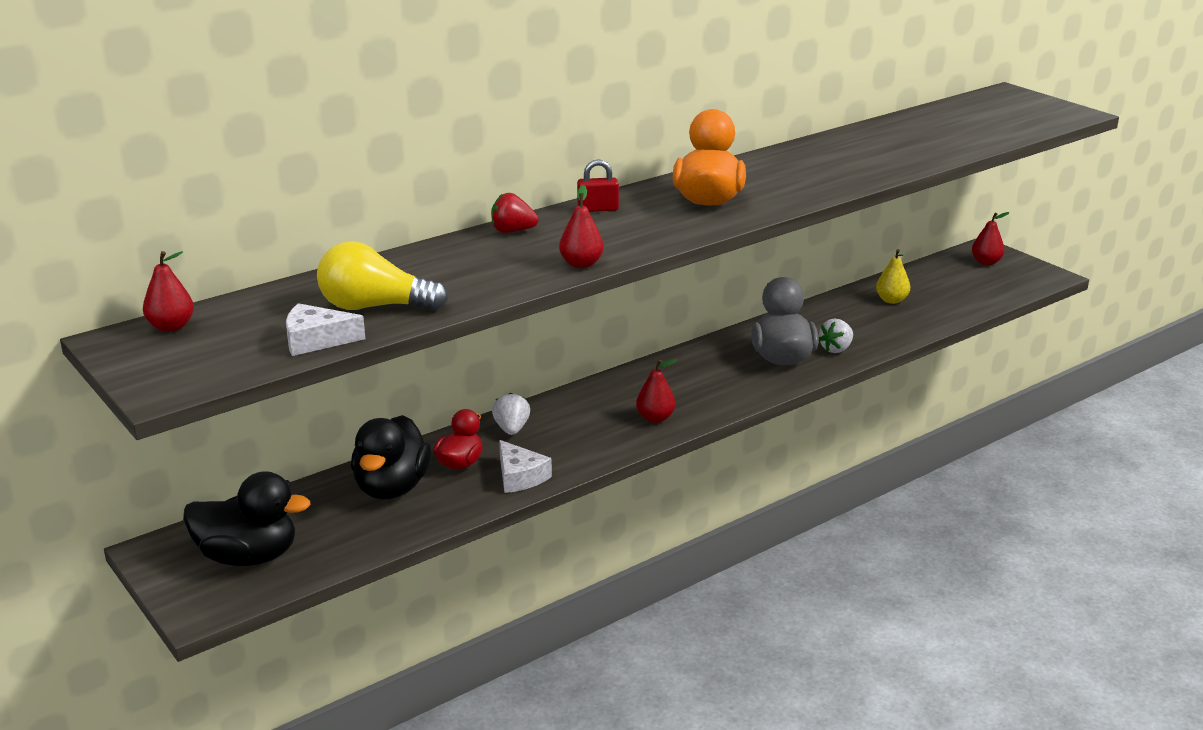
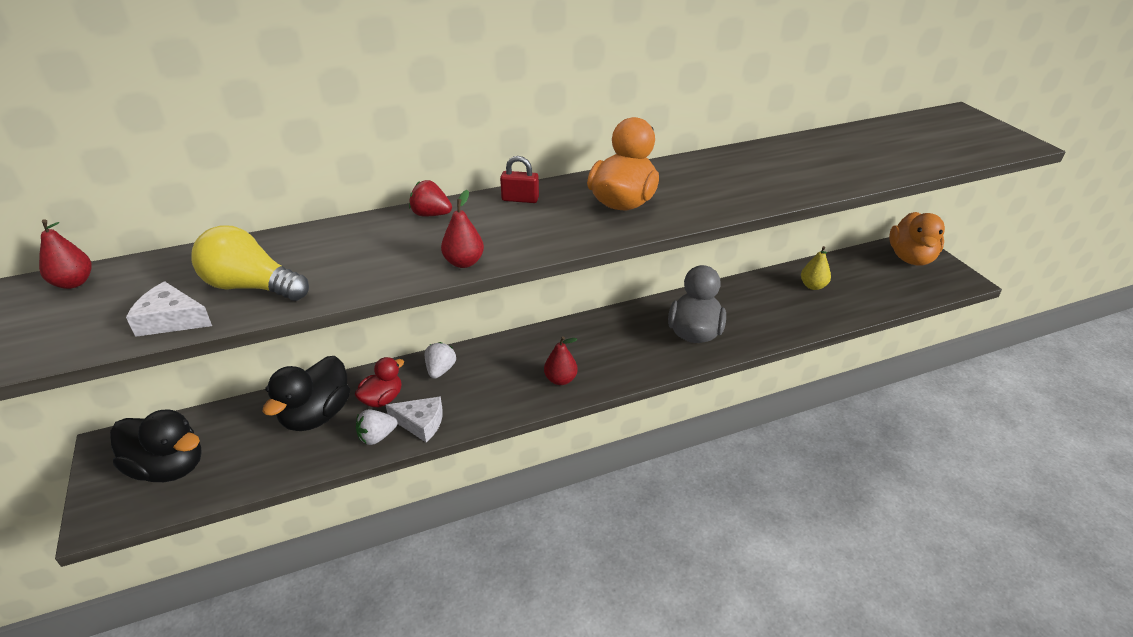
camera: 15 degrees right, 10 degrees up
(520, 476) = (421, 423): white cheese -> white cheese turned 60 degrees counterclockwise
(836, 349) = (745, 330): white strawberry -> white strawberry (377, 437)
(986, 262) = (911, 258): red pear -> orange duck

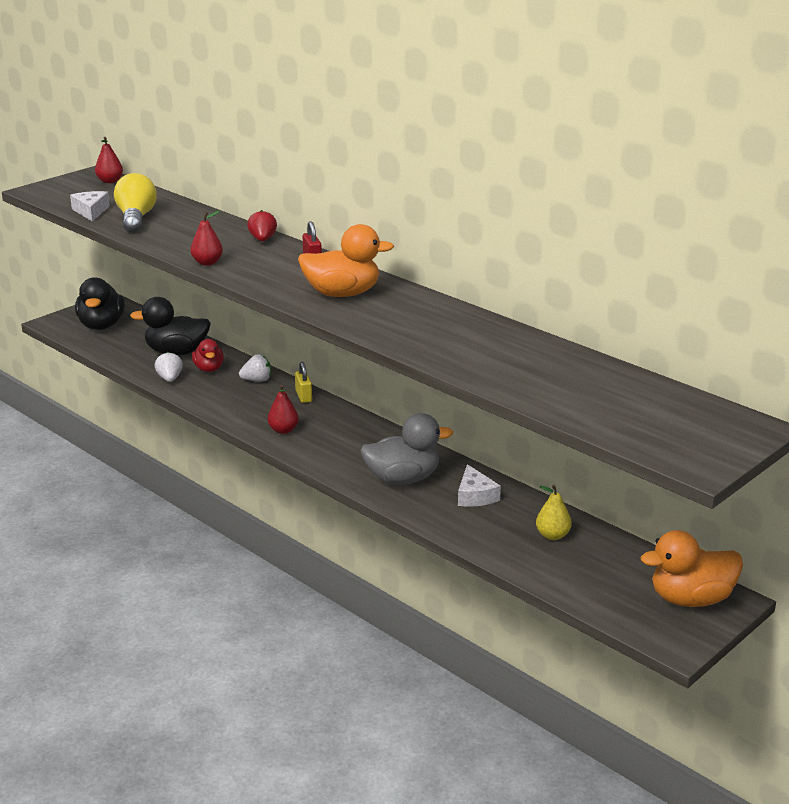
camera: 65 degrees right, 10 degrees down
(377, 437) = (169, 379): white strawberry -> white strawberry turned 45 degrees clockwise
(382, 399) = (209, 369): red duck -> red duck turned 60 degrees clockwise
(421, 423) = (194, 389): white cheese -> white cheese (475, 496)
(501, 348) = (303, 396): none -> yellow padlock

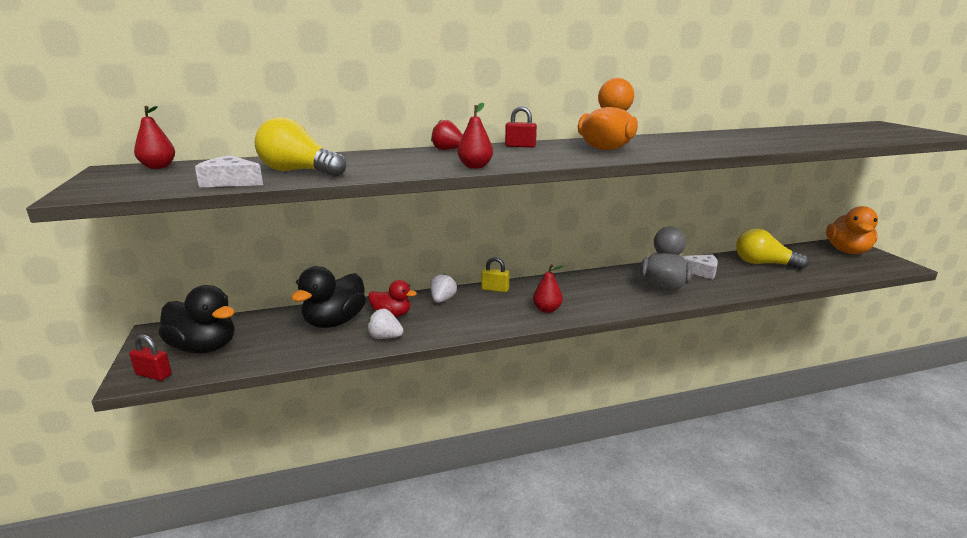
camera: 60 degrees left, 5 degrees down
(58, 326) = (153, 375): none -> red padlock
(552, 535) = (764, 264): yellow pear -> yellow light bulb

